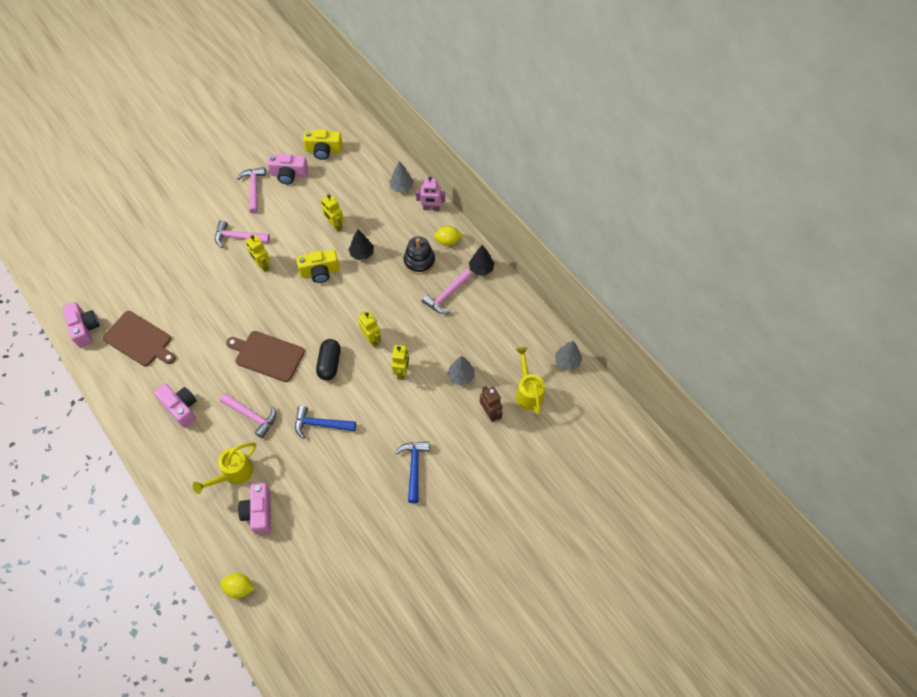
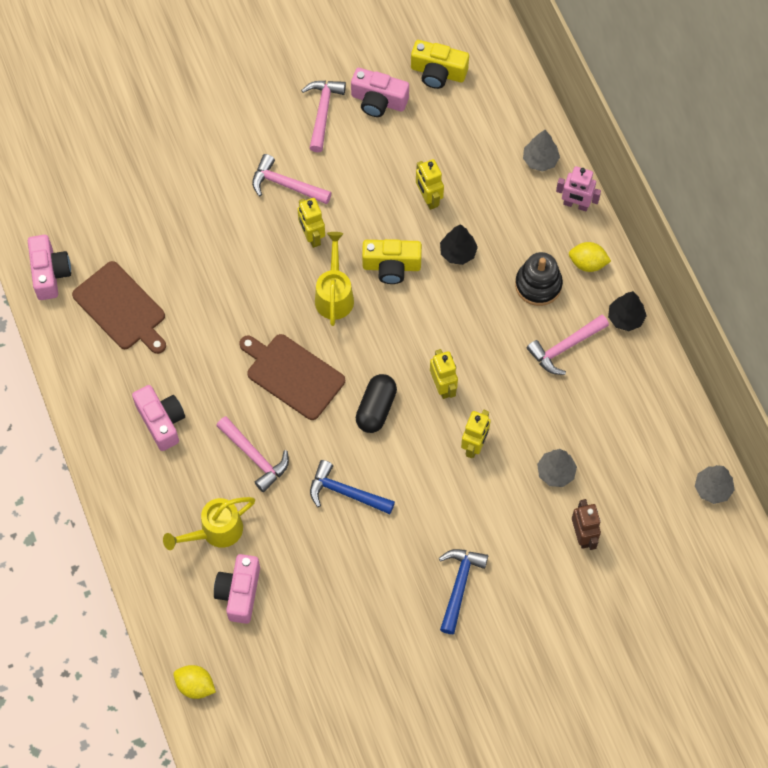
camera: 15 degrees right, 5 degrees up
(528, 392) = (644, 519): yellow watering can -> yellow watering can (334, 295)

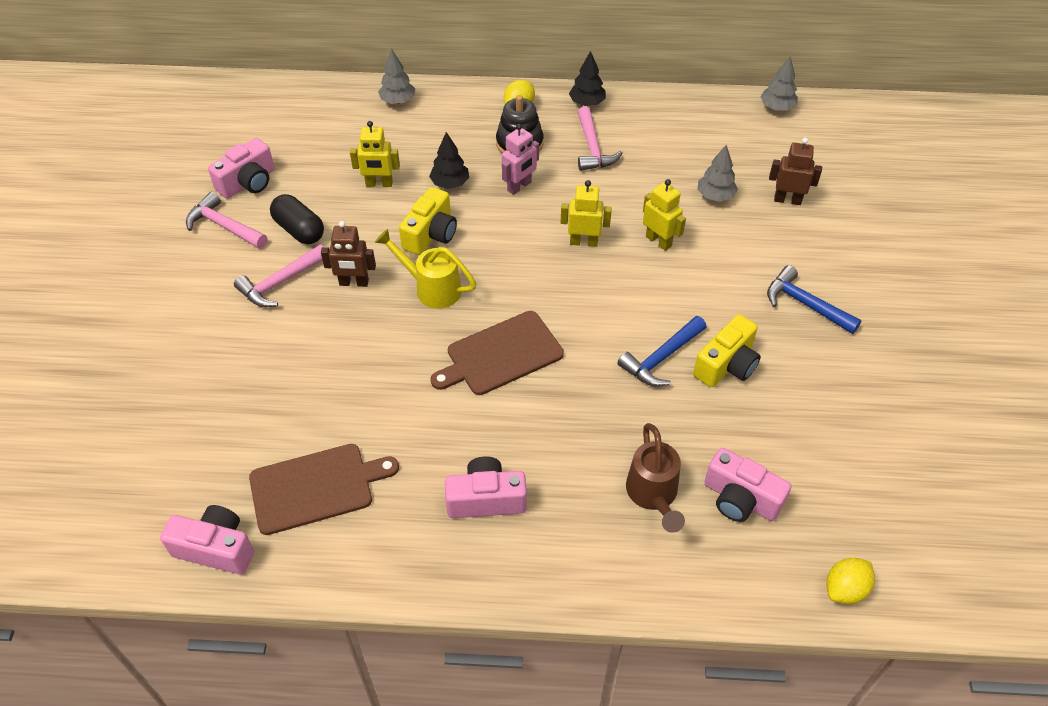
camera: 65 degrees left, 15 degrees down
(215, 531) = (653, 495): yellow watering can -> brown watering can
(255, 457) = (579, 423): pink hammer -> none
(312, 236) = (354, 283): yellow robot -> brown robot
(376, 408) = (579, 300): black capsule -> black capsule (299, 230)
(438, 72) = (255, 133): yellow camera -> yellow camera (726, 365)
(575, 205) = (457, 95): pink robot -> pink robot (519, 186)

